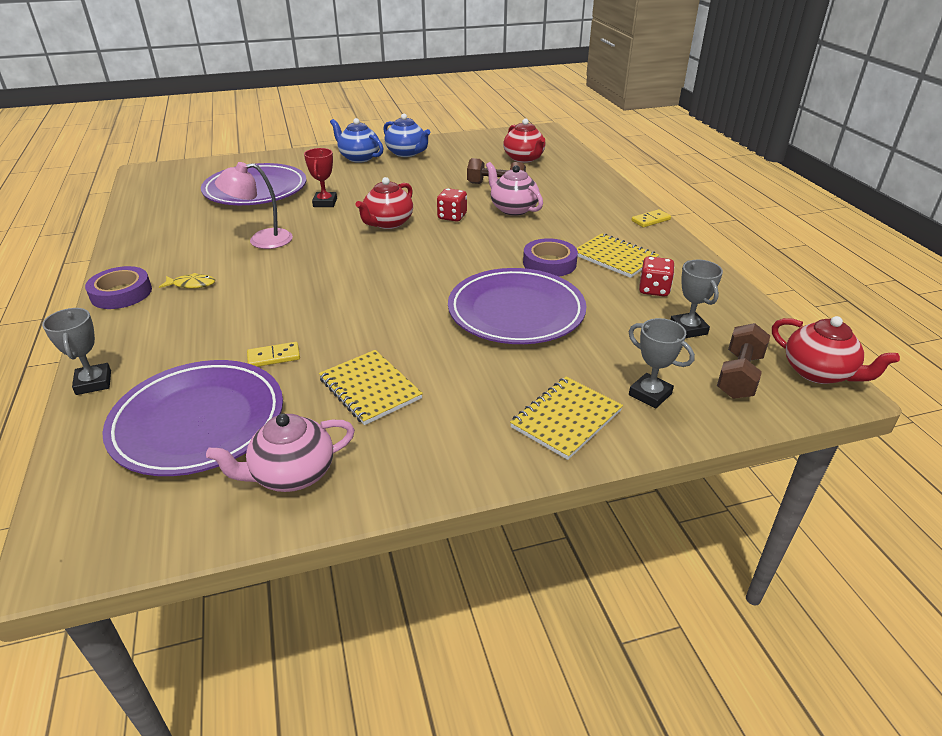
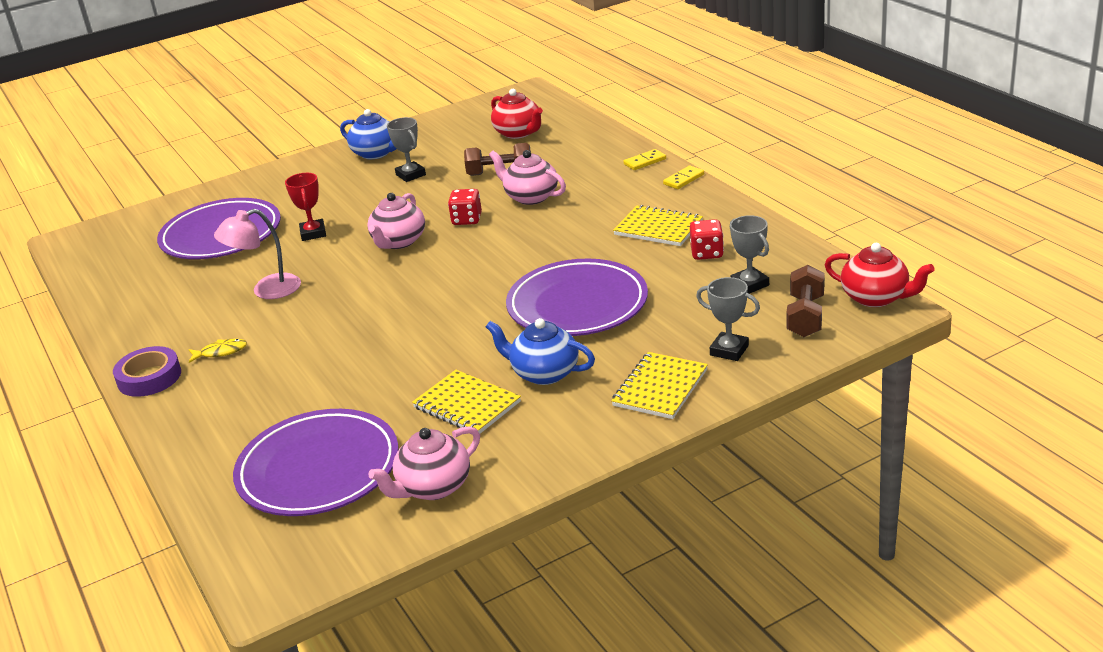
camera: 10 degrees left, 5 degrees down
(93, 382) = (188, 462): grey trophy -> grey trophy (410, 175)
(274, 357) = (355, 399): yellow domino -> yellow domino (645, 162)
(359, 158) = (321, 170): blue teapot -> blue teapot (544, 373)
(388, 223) = (398, 242): red teapot -> pink teapot
(549, 263) = (592, 248): purple tape -> none

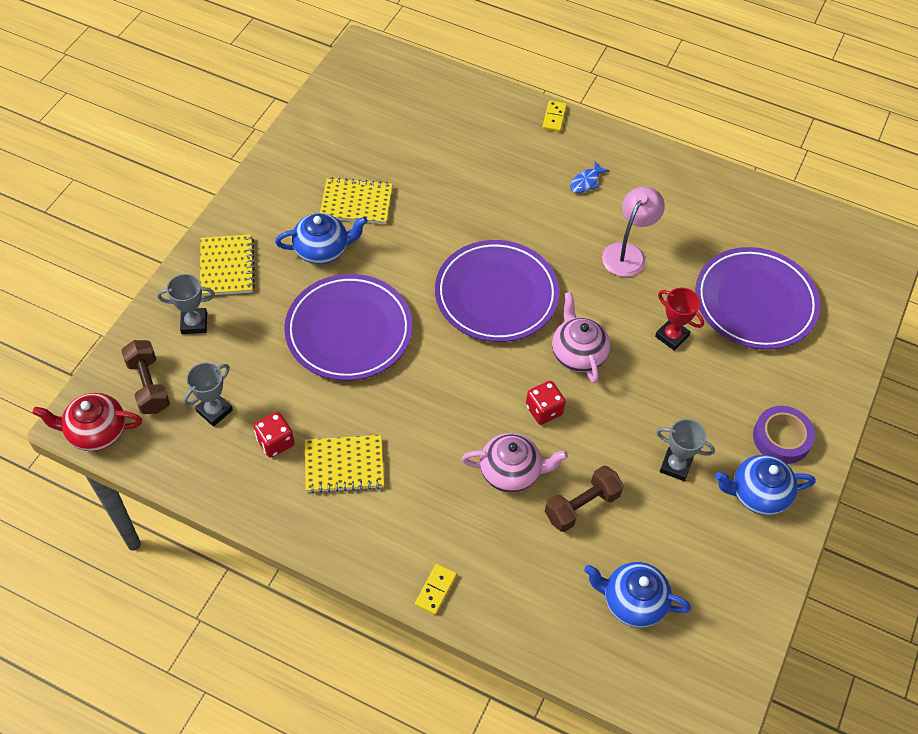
camera: 140 degrees right, 25 degrees up
(149, 377) = (610, 143): purple tape -> purple tape (781, 438)
(221, 352) = (586, 182): yellow fish -> blue fish
(318, 469) = (410, 123): purple plate -> purple plate (496, 295)
(433, 487) = (325, 137): pink teapot -> none
(519, 133) = (632, 602): red teapot -> blue teapot
(683, 179) = (369, 567): yellow domino -> yellow domino (554, 117)
(749, 284) = (214, 411): grey trophy -> grey trophy turned 75 degrees counterclockwise

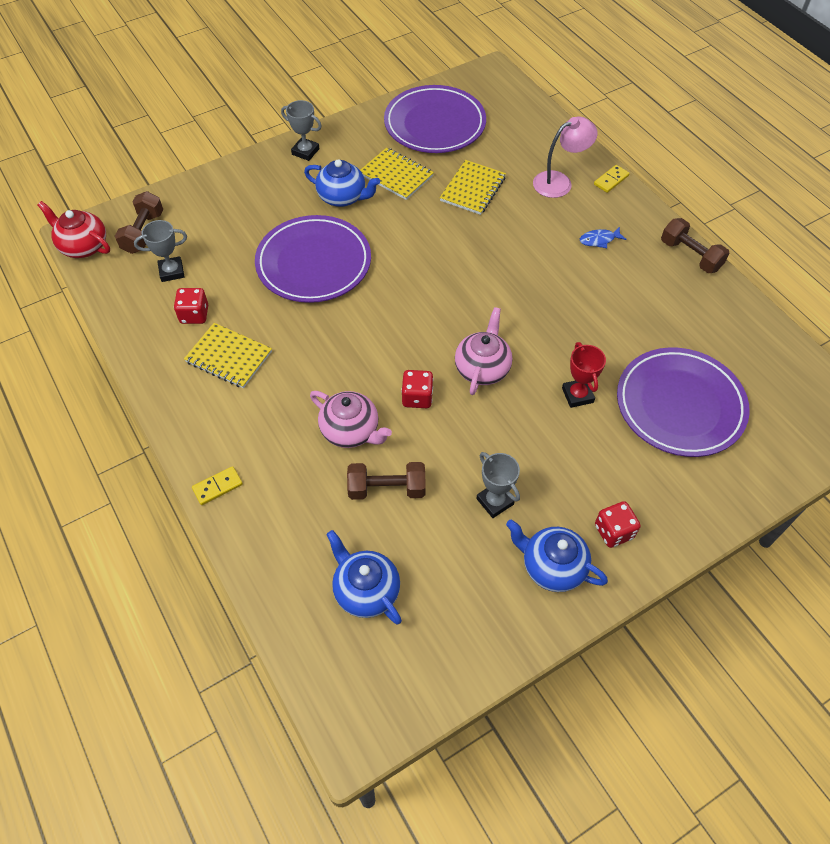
camera: 35 degrees right, 0 degrees up
(194, 323) = (209, 206): grey trophy -> grey trophy (305, 151)
(227, 267) = (264, 178): yellow notebook -> yellow notebook (473, 189)
(496, 295) = (451, 291): purple plate -> purple plate (435, 124)
(628, 253) = (591, 311): pink lamp -> pink lamp (559, 182)
(670, 161) = (690, 255): none -> brown dumbbell
(781, 438) = (613, 531): purple tape -> red dice

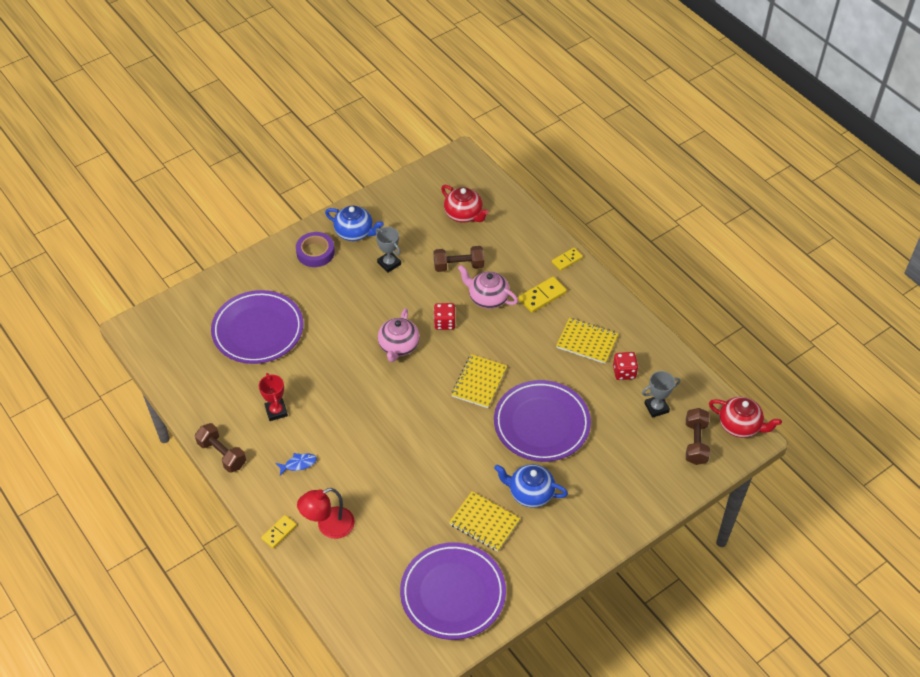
camera: 175 degrees right, 5 degrees down
(271, 429) = (542, 296): none -> yellow domino
(305, 151) = (577, 546): grey trophy -> none
(365, 590) = (464, 214): blue teapot -> red teapot
(473, 189) = (411, 512): yellow notebook -> yellow notebook (479, 382)
(559, 182) = (328, 526): pink lamp -> red lamp
(577, 395) = (330, 332): red trophy -> red trophy (276, 411)
(613, 531) = (315, 252): red dice -> purple tape

